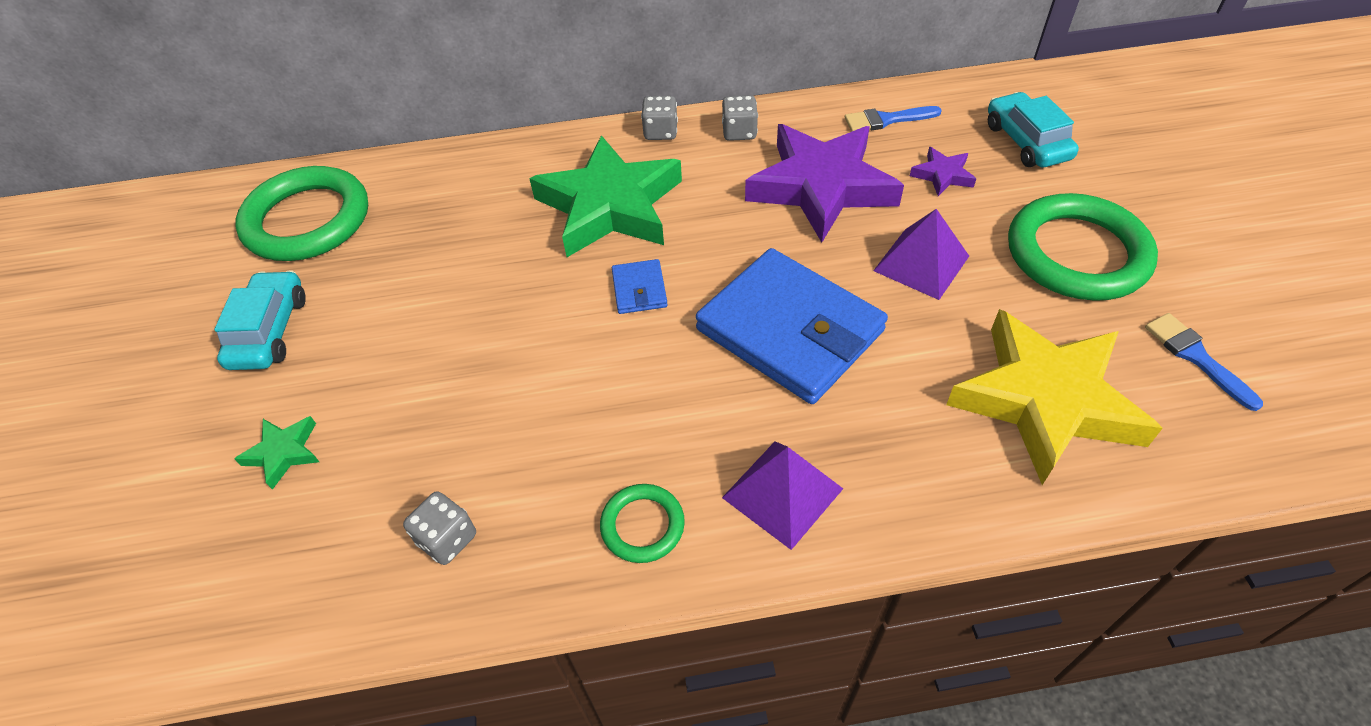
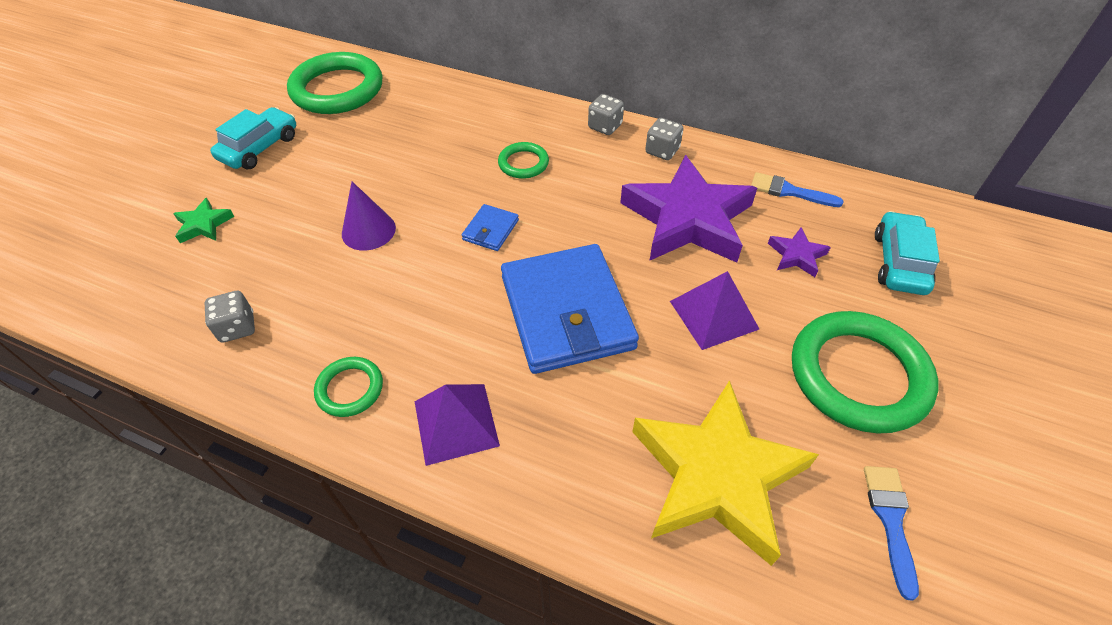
camera: 30 degrees right, 0 degrees up
(503, 356) = (368, 230): none -> purple cone
(610, 206) = (523, 163): green star -> green ring

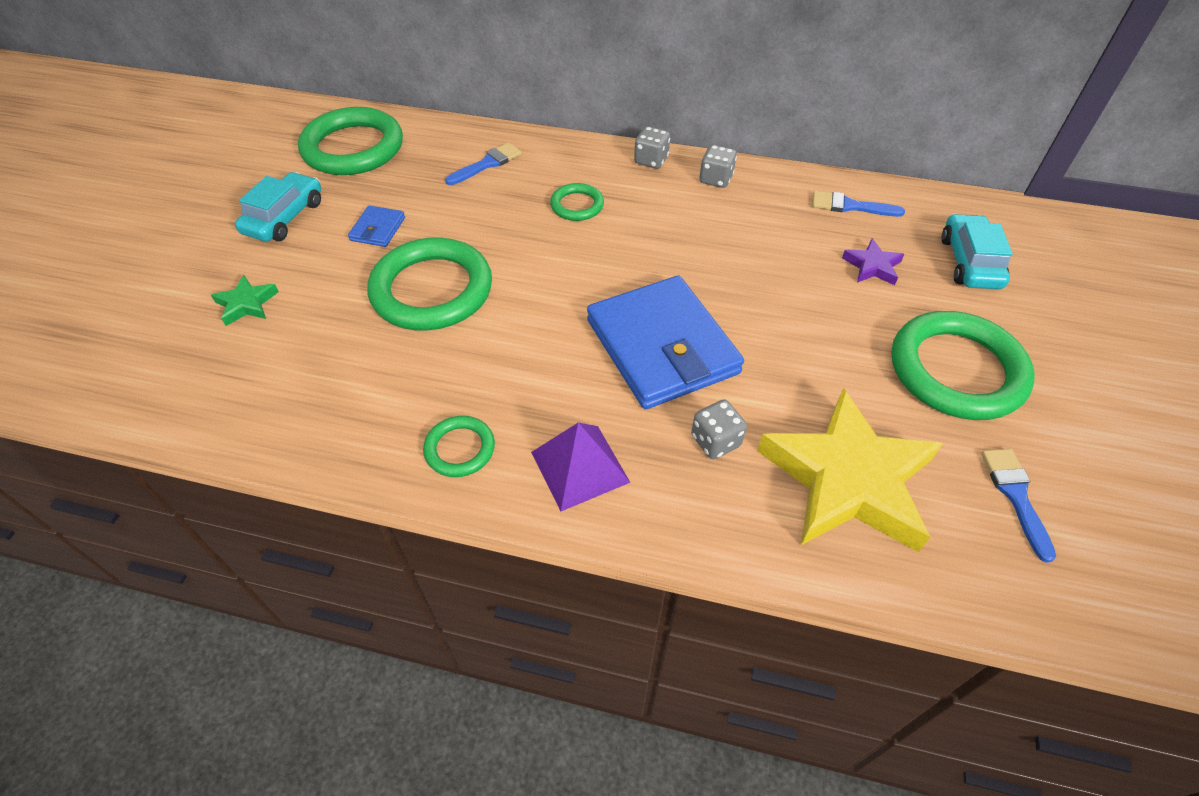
camera: 10 degrees left, 0 degrees up
(237, 327) = (319, 404): grey dice -> grey dice (715, 441)
(368, 230) = (432, 290): purple cone -> green ring
(452, 115) = (487, 164): none -> blue brush
(490, 230) = (561, 275): blue wallet -> blue wallet (378, 229)
(687, 219) = (758, 243): purple star -> none
(714, 315) = (807, 331): purple pyramid -> none

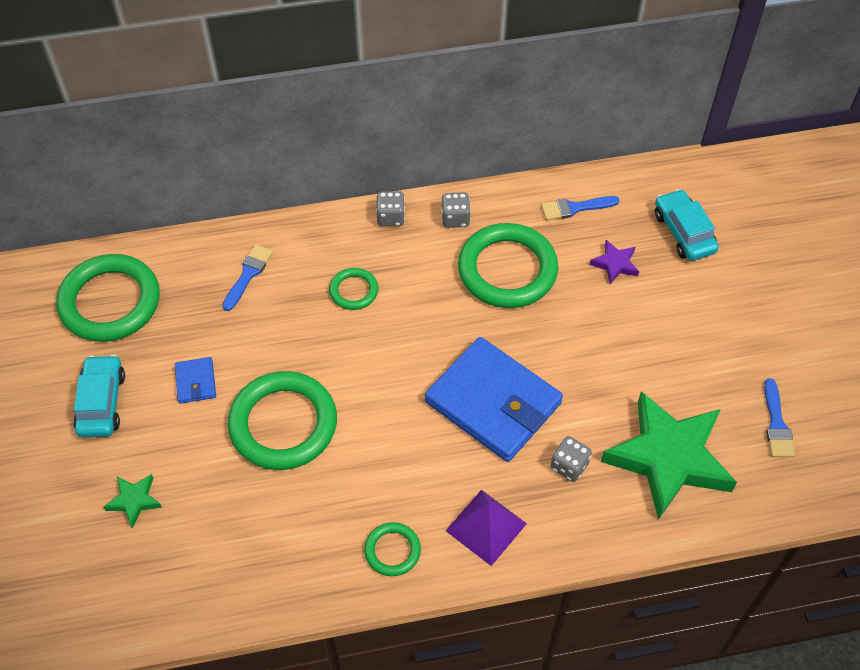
camera: 25 degrees left, 5 degrees up
(847, 479) = (668, 458): yellow star -> green star
(956, 370) = (707, 338): green ring -> green ring (507, 270)
(1015, 496) = (776, 424): blue brush -> blue brush turned 150 degrees counterclockwise

